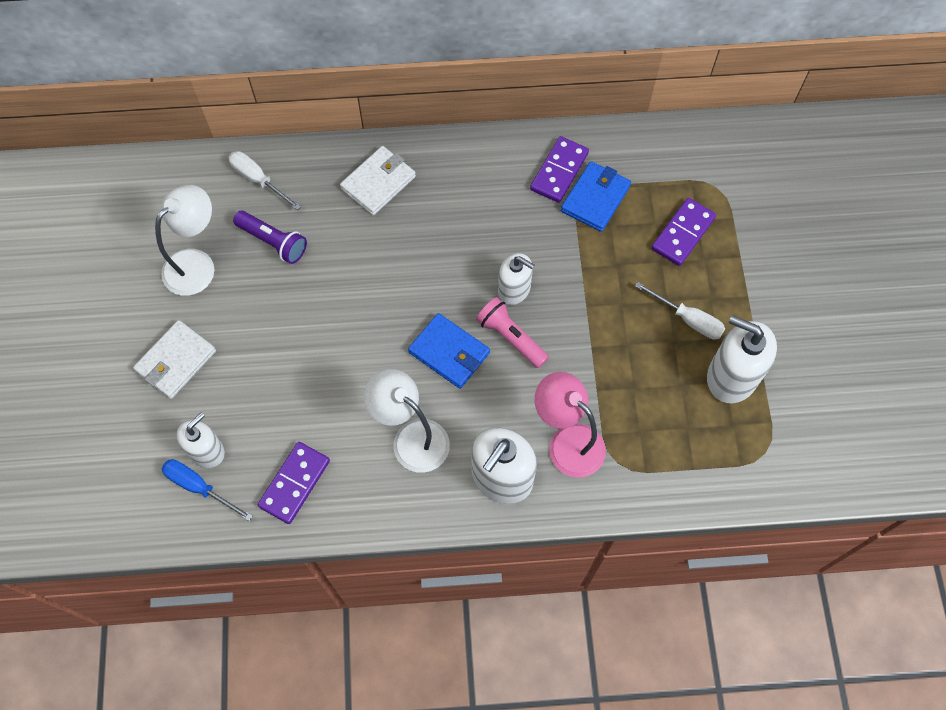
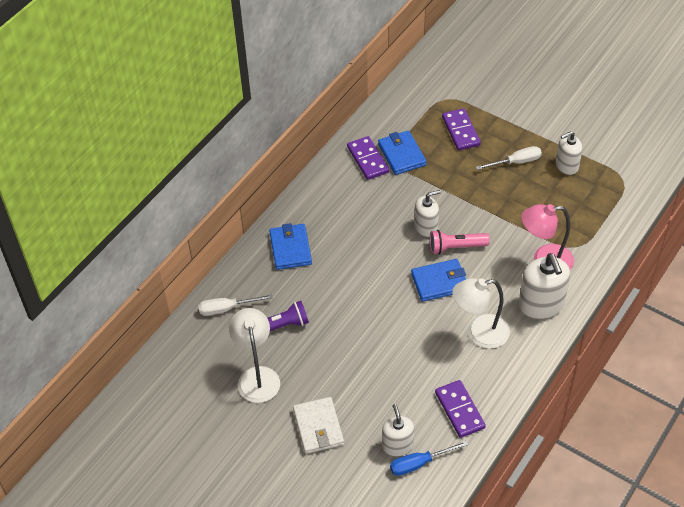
camera: 50 degrees left, 15 degrees down
(378, 183) = (290, 248): white wallet -> blue wallet
(731, 376) = (566, 166): white soap dispenser -> white soap dispenser, size x0.63

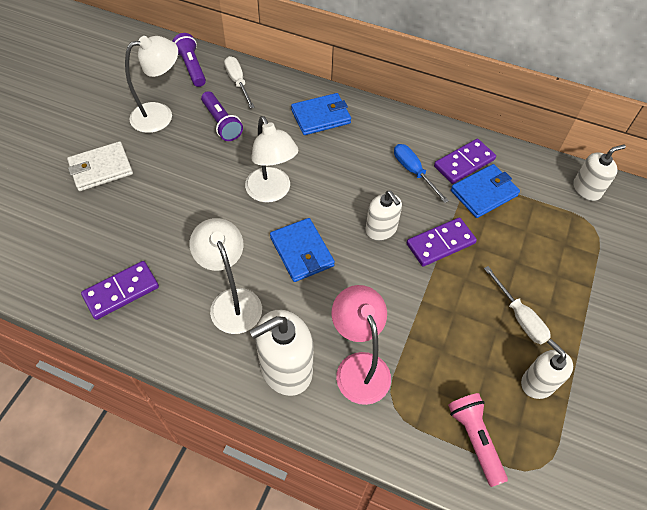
camera: 75 degrees right, 5 degrees up
(193, 346) = (191, 67): none -> purple flashlight
(373, 295) = (272, 192): none -> white lamp
(397, 445) = (76, 237): white soap dispenser -> white soap dispenser (586, 189)
(419, 463) = (52, 260): blue screwdriver -> blue screwdriver (413, 172)
(455, 247) = (358, 262): pink flashlight -> pink flashlight (474, 439)
(460, 131) = (547, 248): purple domino -> purple domino (440, 243)

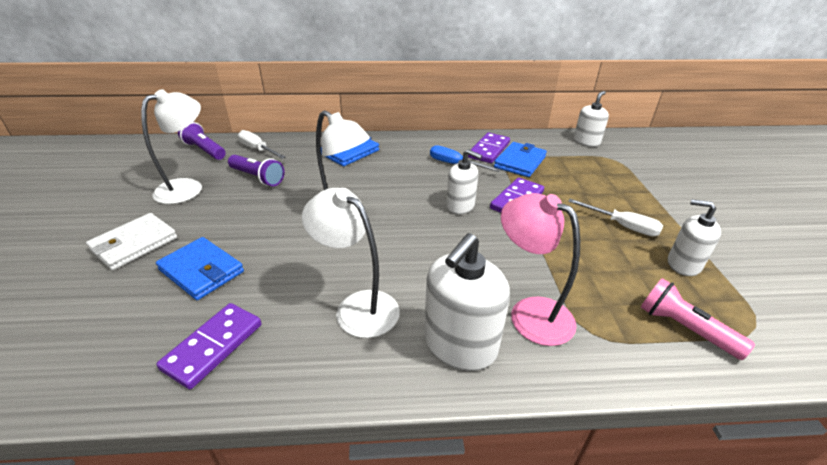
camera: 25 degrees left, 20 degrees down
(301, 252) = (401, 243): blue wallet -> blue wallet (201, 271)

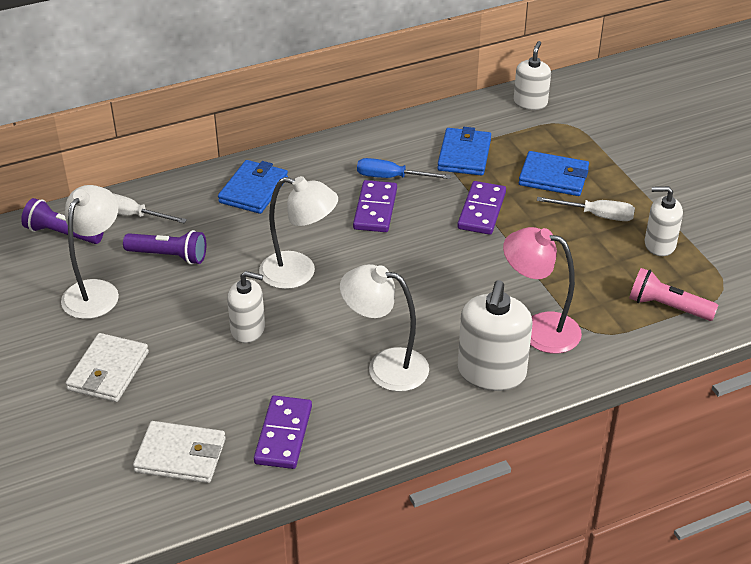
camera: 20 degrees left, 5 degrees up
(108, 337) = (180, 455): none -> white wallet
(201, 271) = (209, 377): blue wallet -> blue wallet (553, 177)
(460, 206) = (425, 233): white soap dispenser -> white soap dispenser (248, 329)
(489, 150) = (420, 144): purple domino -> purple domino (375, 209)

